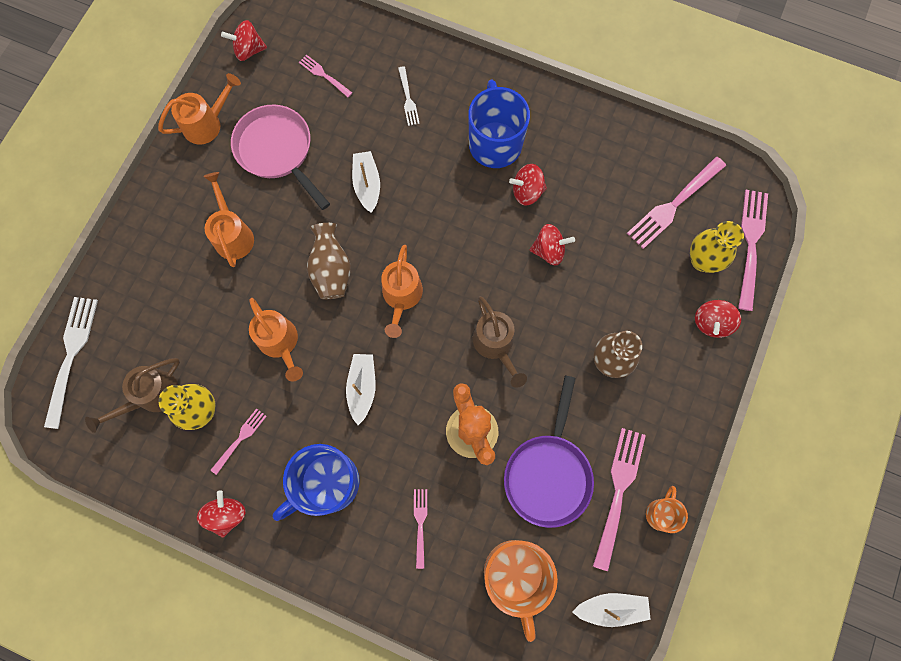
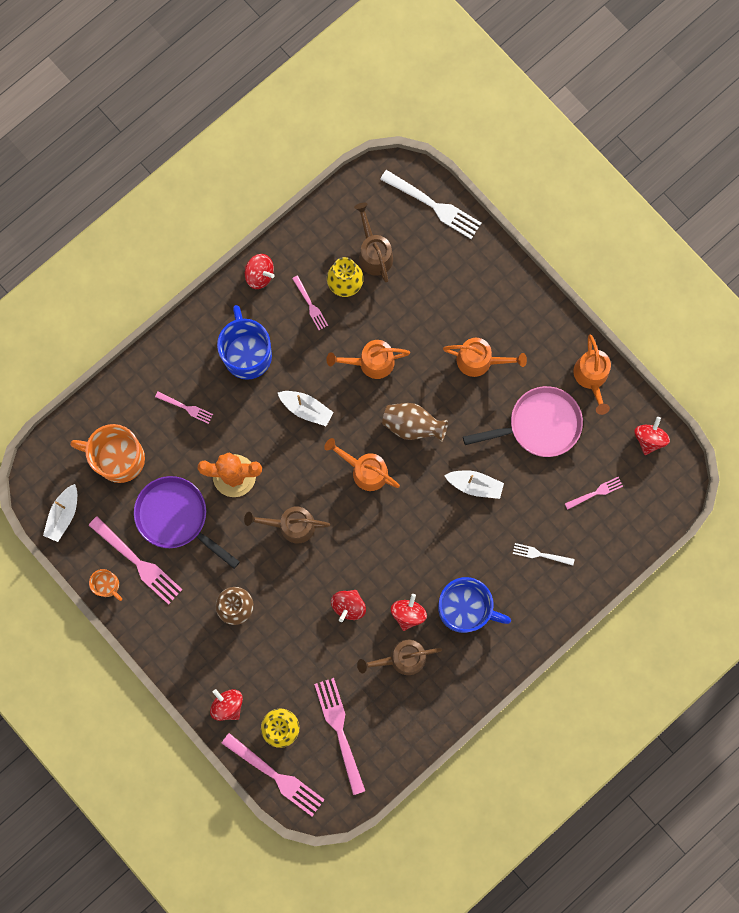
camera: 115 degrees right, 5 degrees up
(573, 179) = (401, 658): none -> brown watering can

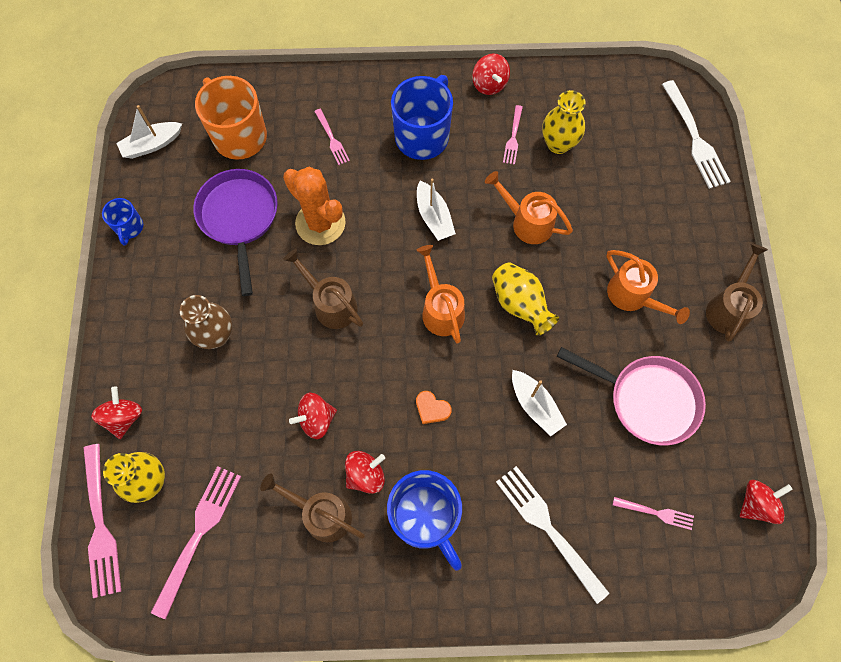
camera: 40 degrees right, 10 degrees down
(107, 585) = (129, 227): orange mug -> blue mug
(138, 562) = (172, 229): pink fork -> none
(373, 252) = (606, 137): brown watering can -> brown watering can (729, 307)
(412, 425) = (520, 304): brown vase -> yellow vase
(413, 540) = (432, 408): none -> orange heart
(540, 554) = (548, 528): white fork -> white fork, size x1.85
(591, 378) = (737, 397): orange watering can -> none

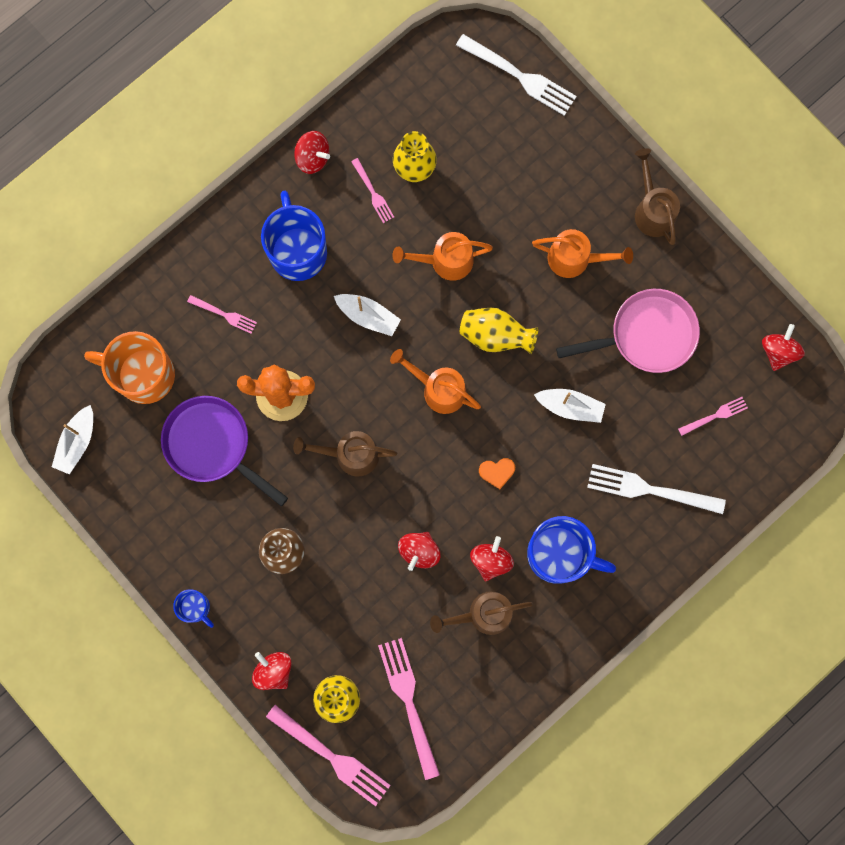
camera: 40 degrees left, 10 degrees up
(129, 227) = (129, 526): blue mug -> blue mug (196, 607)

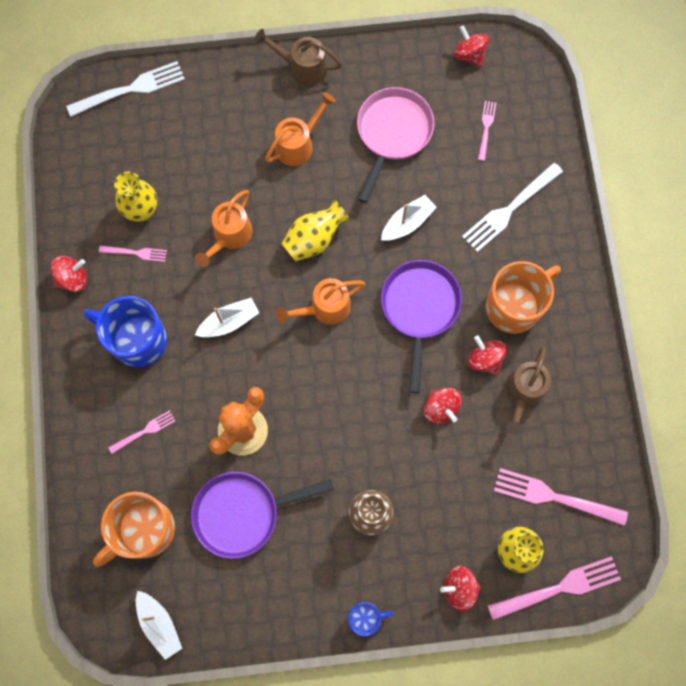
camera: 55 degrees left, 5 degrees down
(350, 455) = (328, 410): brown watering can -> none
(497, 472) = (419, 309): orange heart -> purple pan
(559, 554) = (514, 306): blue mug -> orange mug

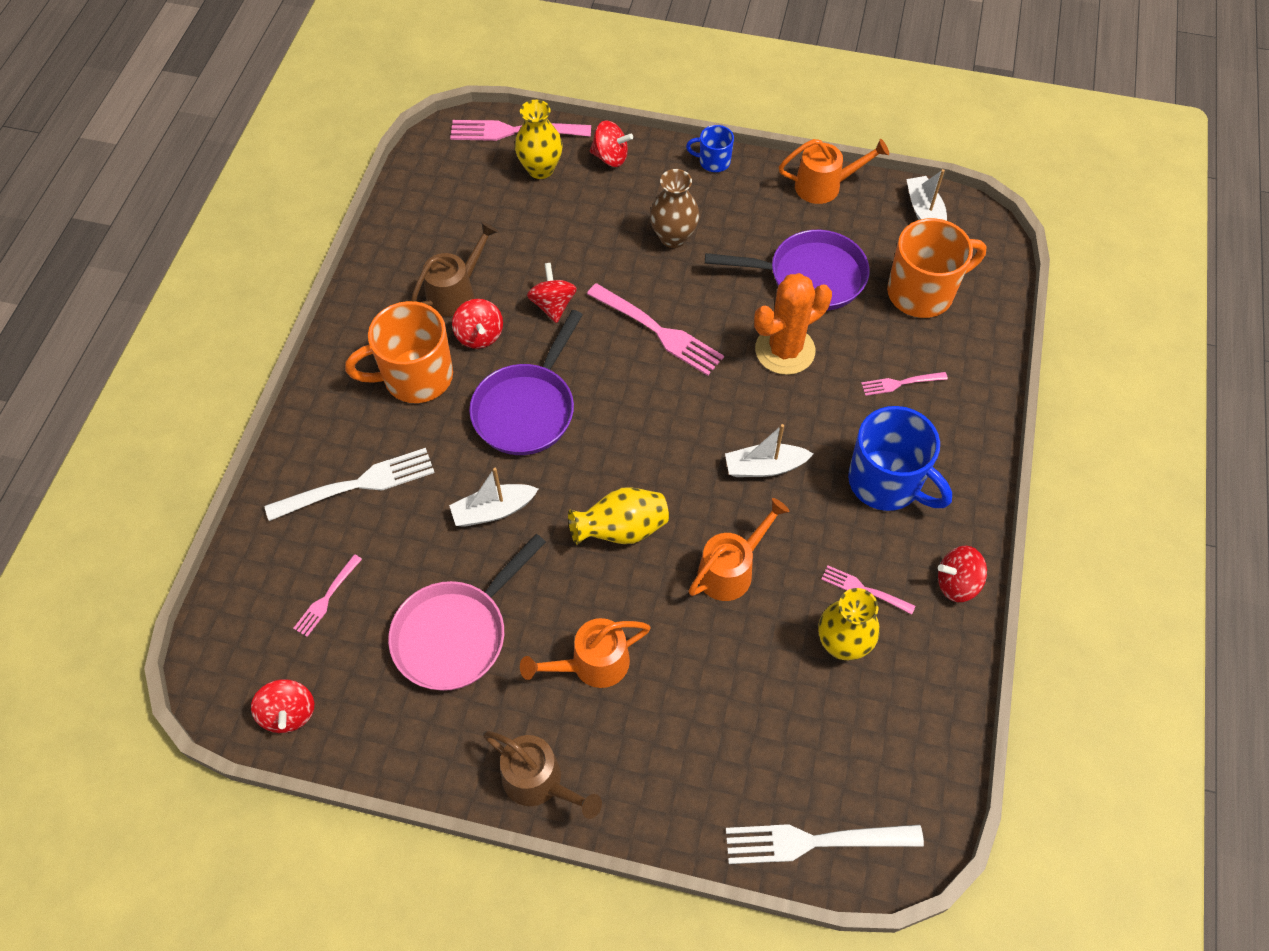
camera: 160 degrees left, 15 degrees down
(324, 308) = (641, 445): orange watering can -> orange watering can (825, 186)
(554, 497) = (477, 198): pink fork -> pink fork (659, 331)

